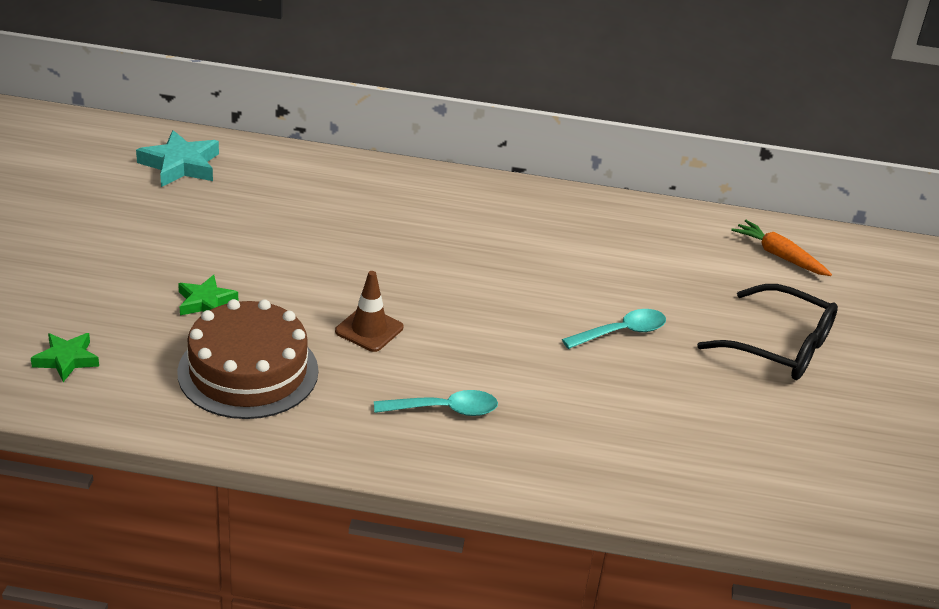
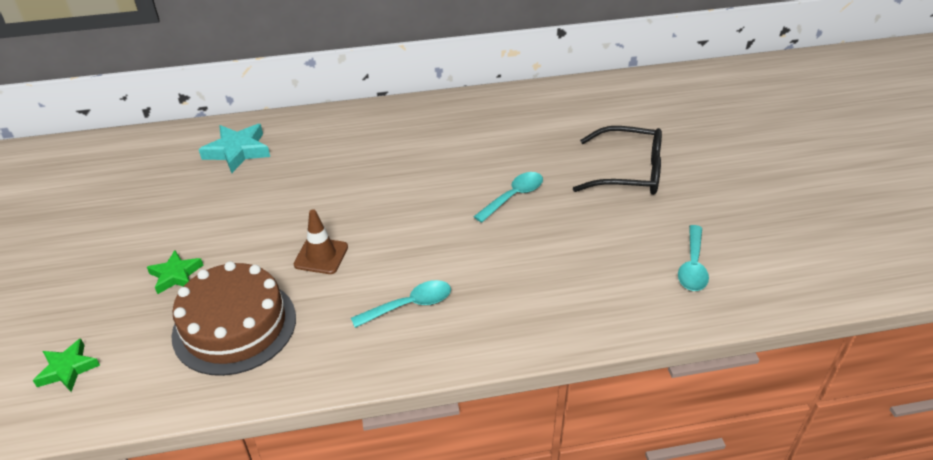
camera: 15 degrees left, 5 degrees up
(180, 165) = (114, 164): turquoise star -> turquoise star (238, 151)
(779, 256) = (593, 104): orange carrot -> none
(799, 472) = (692, 266): none -> turquoise spoon

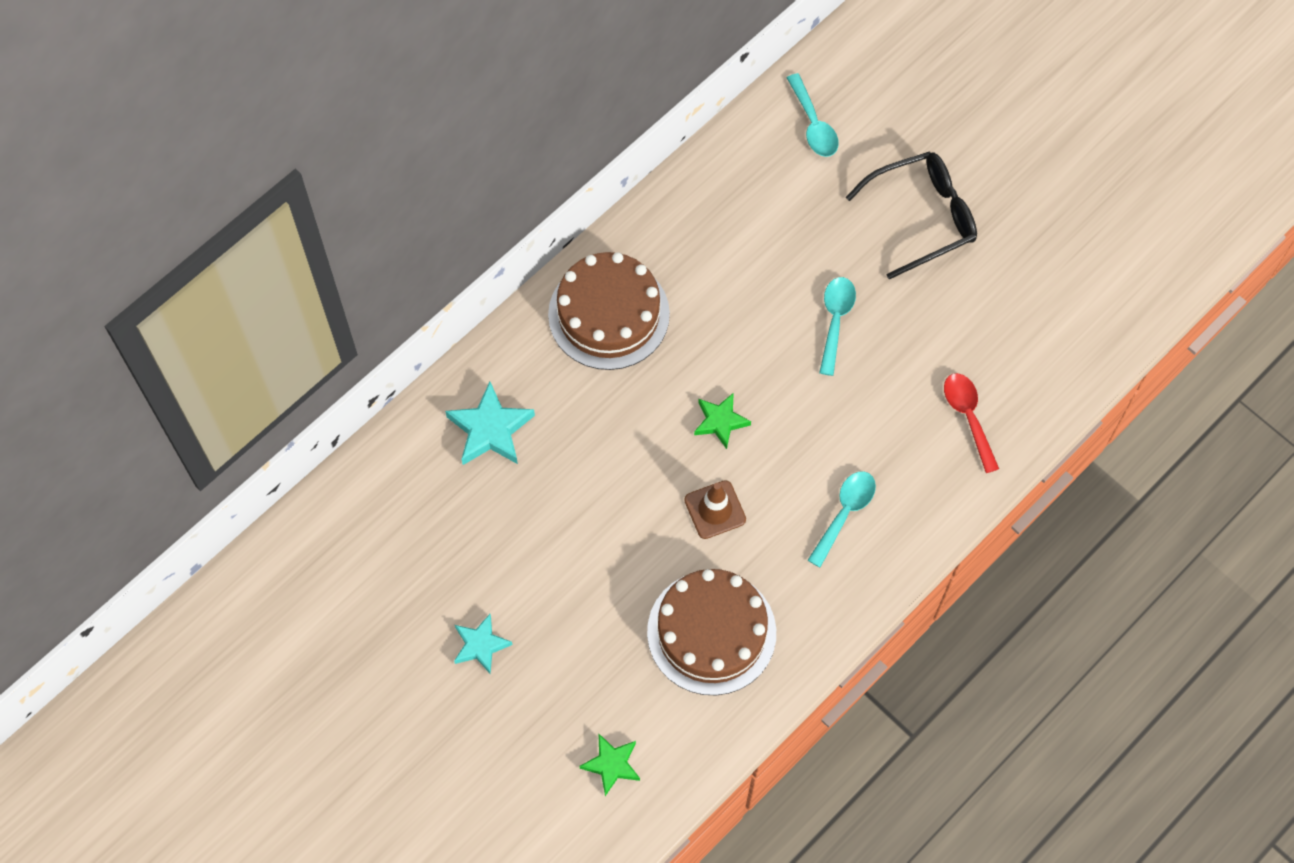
camera: 35 degrees left, 25 degrees up
(89, 250) = (480, 645): none -> turquoise star
(176, 275) = (599, 617): green star -> green star (720, 421)
(369, 132) = (609, 314): none -> brown cake
(564, 294) = (968, 417): none -> red spoon
(692, 266) = (1055, 314): turquoise spoon -> turquoise spoon (813, 124)

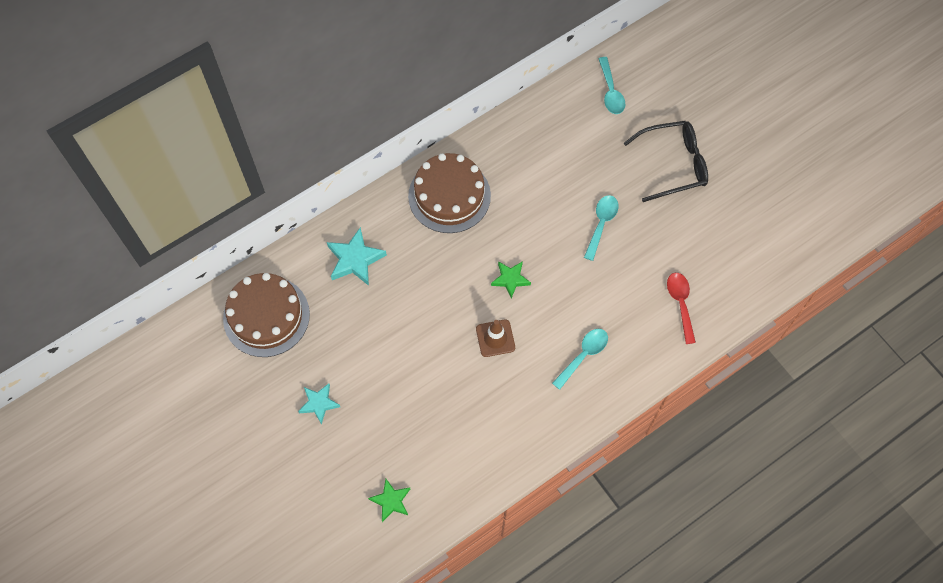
camera: 10 degrees right, 0 degrees up
(711, 632) = (477, 421): brown cake -> brown cake (266, 316)

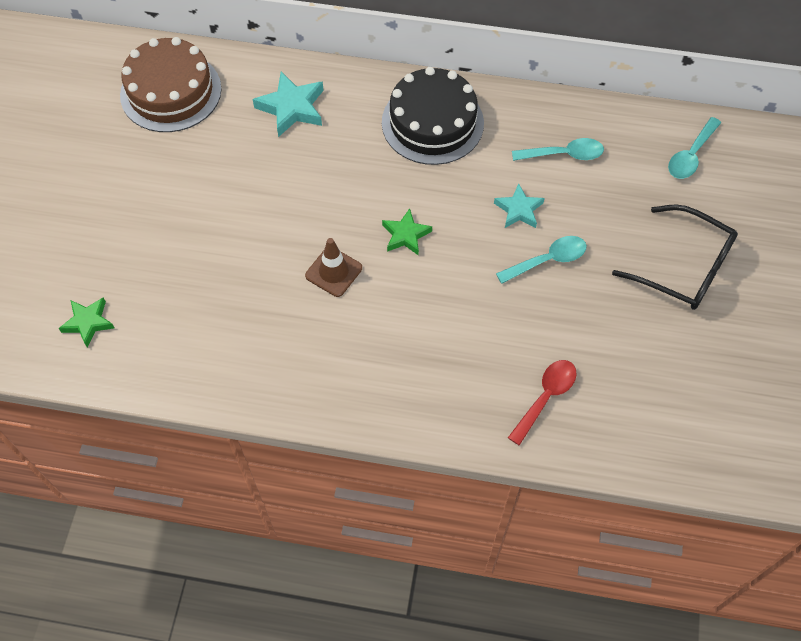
camera: 45 degrees right, 5 degrees down
(319, 403) = (128, 193): turquoise star -> turquoise star (519, 210)
(449, 196) = (432, 123): brown cake -> black cake
(583, 355) = (396, 358): turquoise spoon -> turquoise spoon (564, 154)

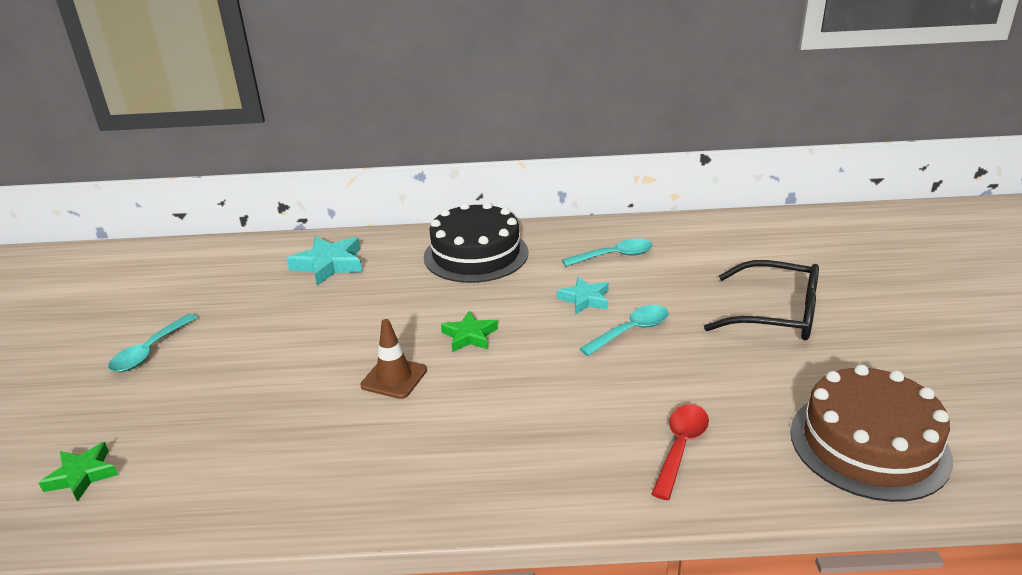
camera: 10 degrees left, 30 degrees down
(171, 92) = (199, 272): brown cake -> brown cake (869, 444)
(691, 155) = (736, 239): turquoise spoon -> turquoise spoon (150, 351)

